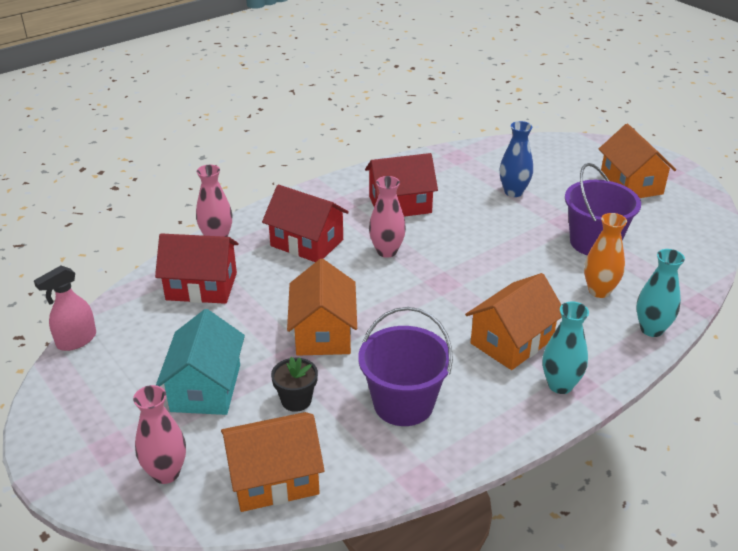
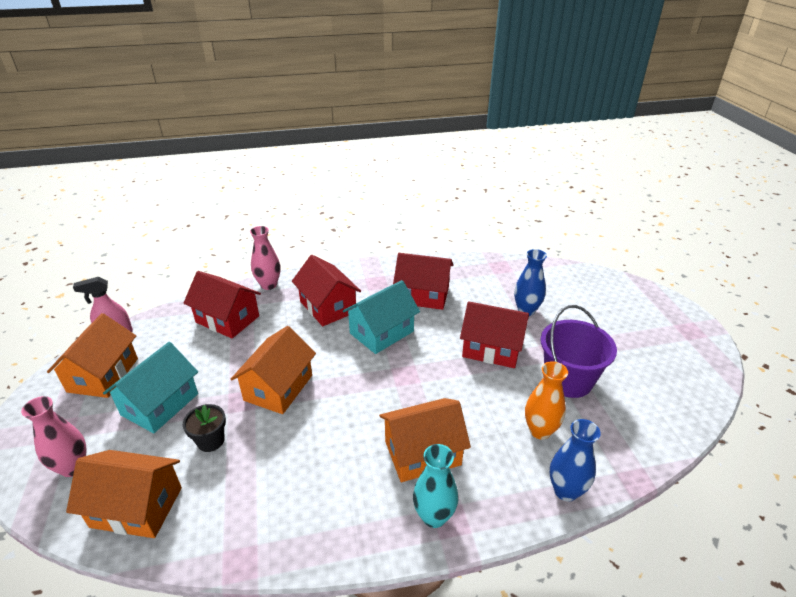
camera: 25 degrees right, 0 degrees up
(386, 251) = (381, 332): pink vase -> turquoise house
(403, 403) = (286, 478): purple bucket -> none
(507, 235) = (492, 348): none -> red house
(631, 184) = (643, 333): orange house -> orange house (103, 375)
(651, 329) = (565, 491): turquoise vase -> blue vase

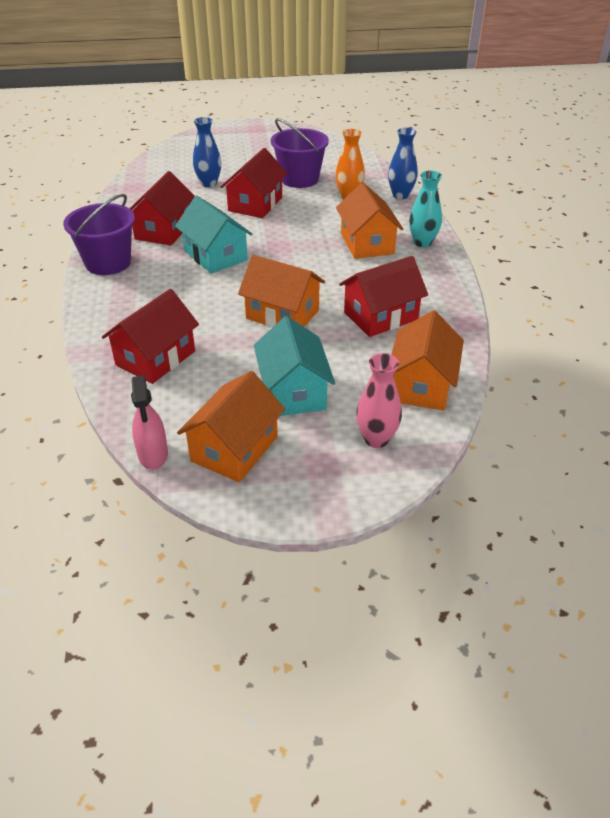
camera: 85 degrees left, 5 degrees up
(103, 375) = (234, 449): orange house -> orange house turned 75 degrees counterclockwise
(160, 404) = (293, 391): turquoise house -> turquoise house turned 45 degrees clockwise
(210, 441) = (347, 350): black flower pot -> none
(269, 285) = (95, 331): pink vase -> none
(328, 307) = (160, 287): red house -> red house (380, 316)
(365, 274) = (108, 263): none -> purple bucket

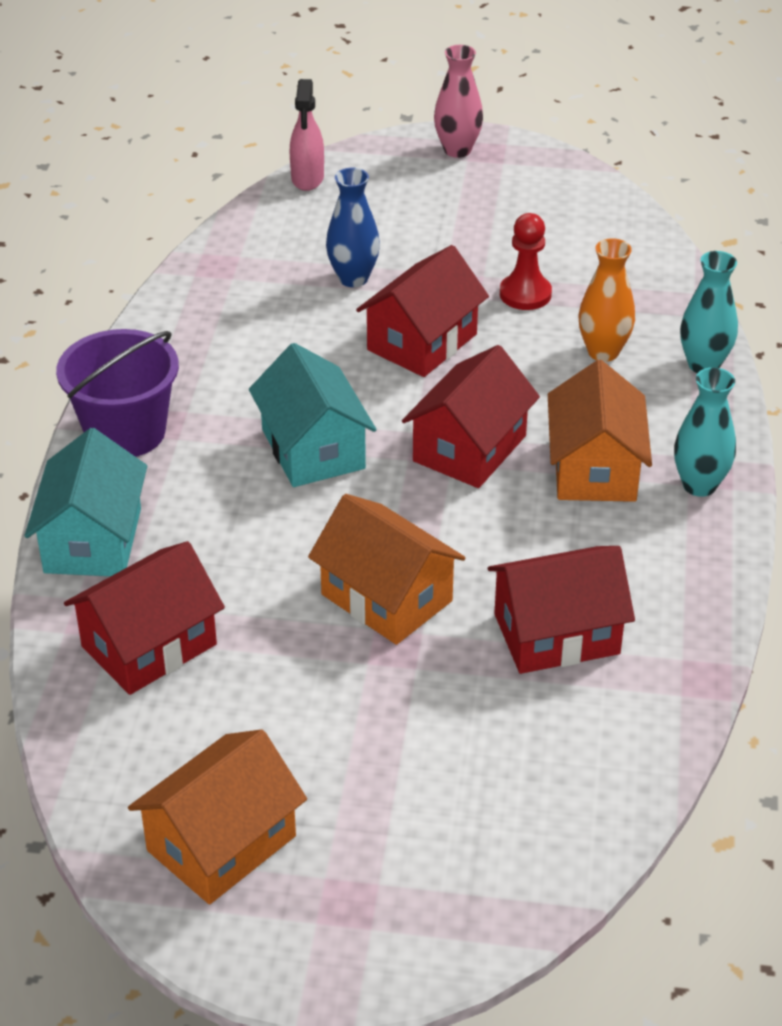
camera: 15 degrees right, 0 degrees up
(153, 455) = (94, 827): pink spray bottle -> pink spray bottle (307, 178)
(164, 230) = (240, 376): red house -> red house (469, 448)
(293, 391) = (351, 756): turquoise house -> turquoise house (93, 540)
(299, 179) = (525, 294): purple bucket -> red pawn
(376, 439) = (453, 875): pink vase -> pink vase (457, 150)
(400, 195) = (703, 365): blue vase -> turquoise vase
(421, 385) = (571, 788): orange house -> none

